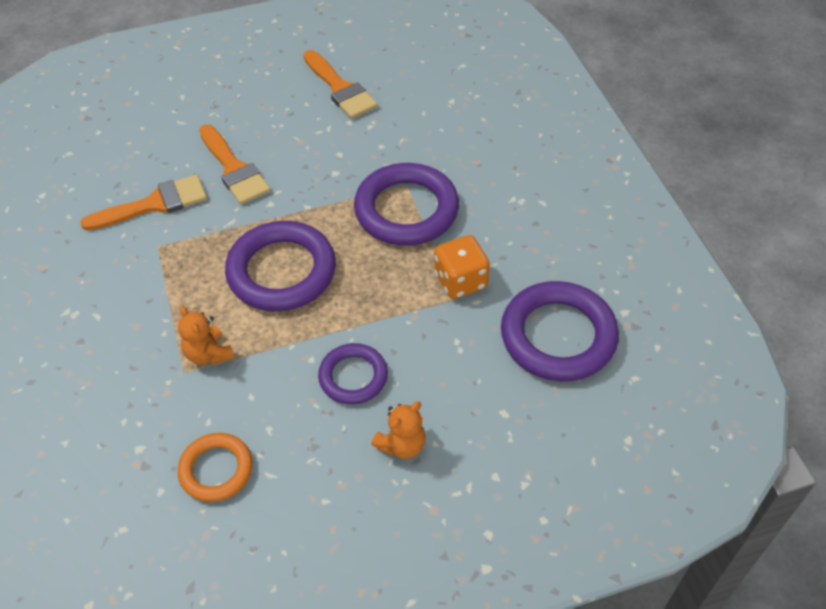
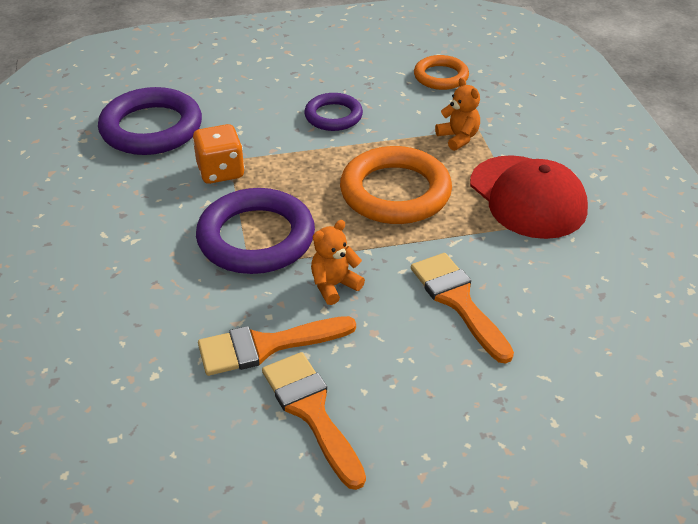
camera: 175 degrees left, 10 degrees down
(151, 277) = (527, 197): none -> red cap
(154, 204) = (547, 267): orange brush -> orange brush (266, 346)
(281, 271) = (395, 192): purple ring -> orange ring
(402, 445) = (301, 79): orange teddy bear -> orange teddy bear (334, 285)

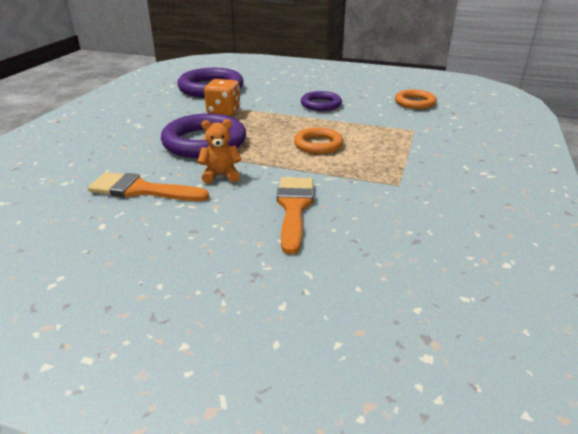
camera: 30 degrees right, 10 degrees down
(312, 411) = (121, 231): orange brush -> none
(395, 192) = (318, 144): orange ring -> orange ring, size x0.58
(458, 138) = (394, 131): orange teddy bear -> none
(527, 197) = (413, 170): red cap -> none

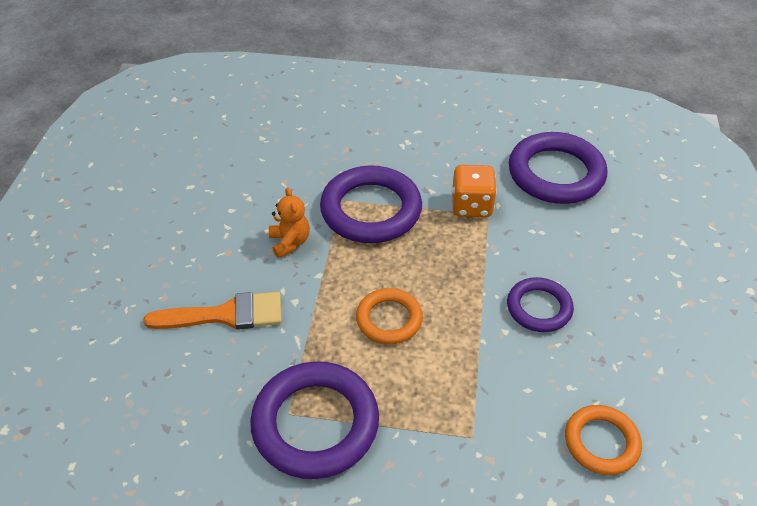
camera: 80 degrees right, 15 degrees up
(141, 190) = (252, 192): orange brush -> none
(408, 175) = (315, 423): none -> purple ring

